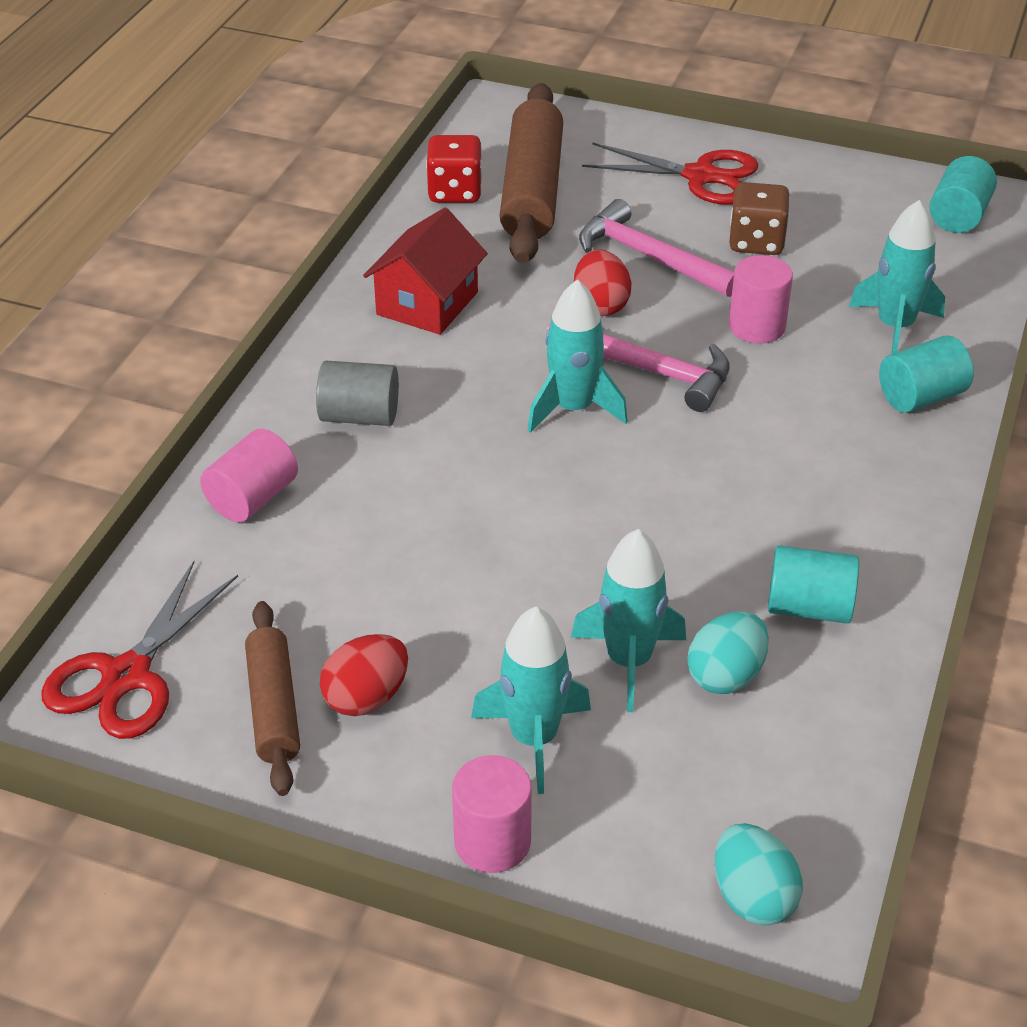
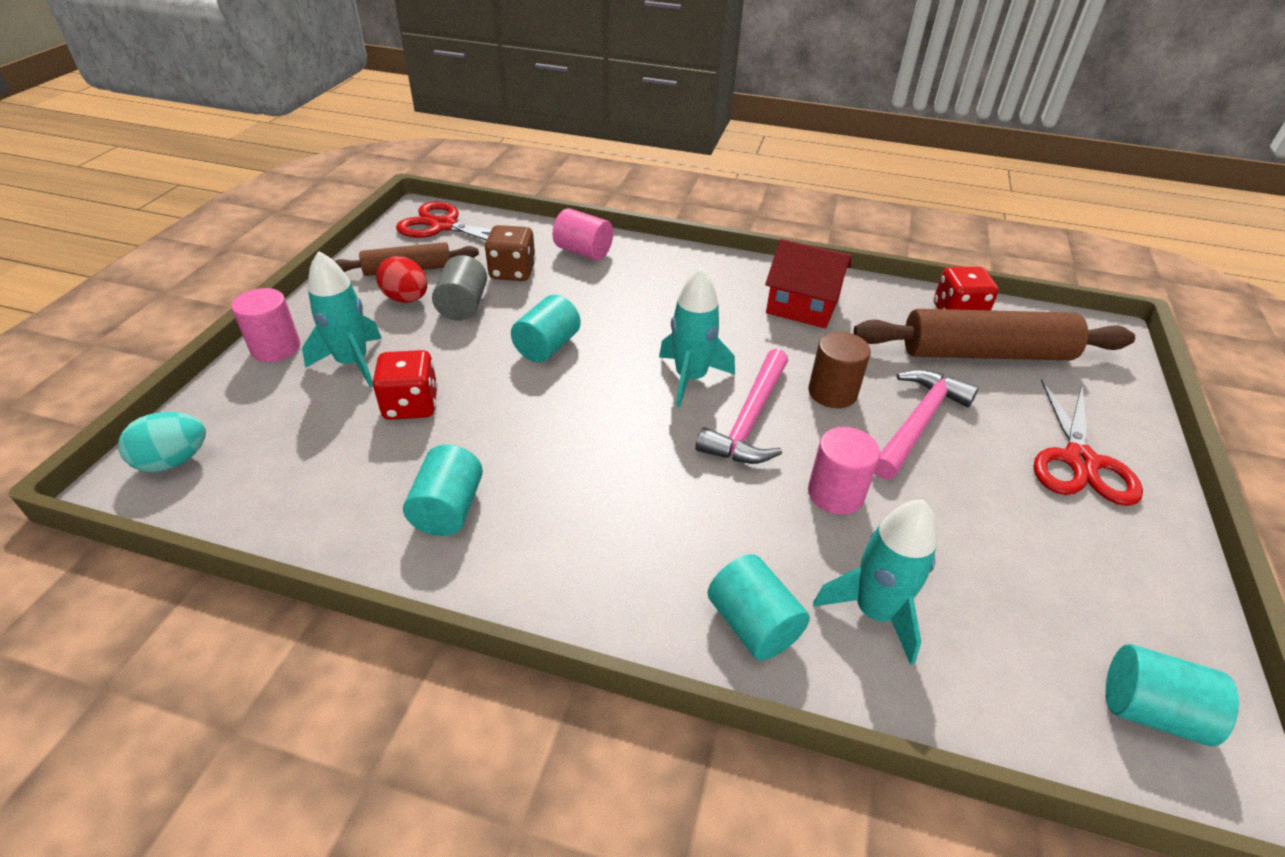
camera: 85 degrees right, 0 degrees up
(359, 416) = (667, 284): grey cylinder -> grey cylinder (463, 306)
(503, 534) = (547, 347): none -> turquoise cylinder
(600, 305) = (832, 393): red egg -> brown cylinder
(629, 661) = (411, 405): turquoise rocket -> red dice
(726, 675) = (384, 455): turquoise egg -> none
(756, 242) = (982, 500): brown dice -> brown dice (512, 272)

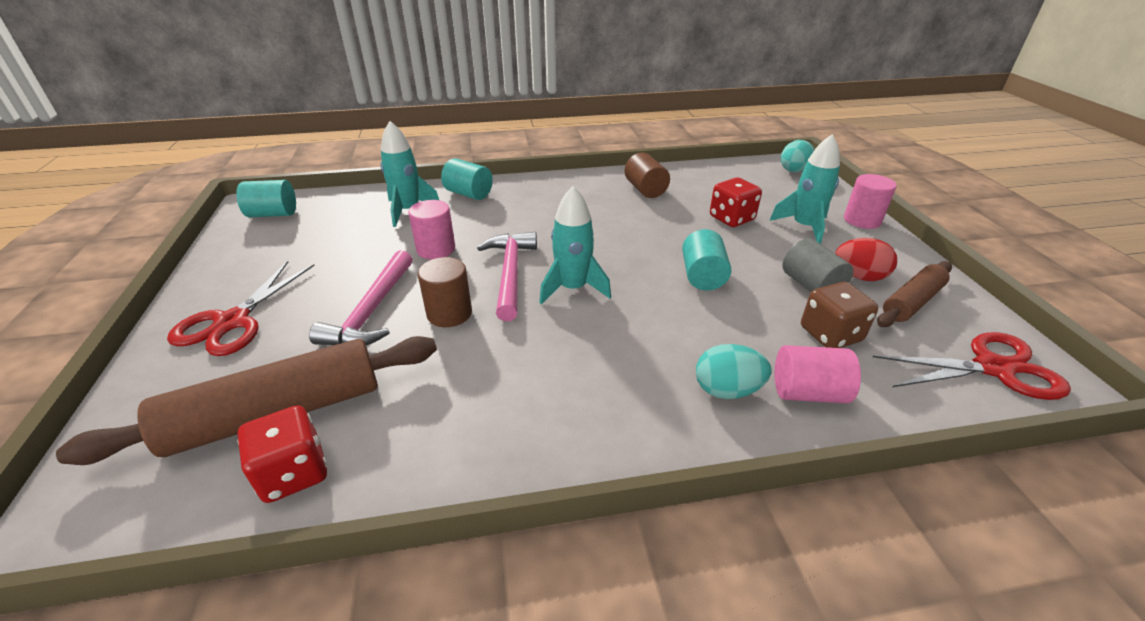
camera: 155 degrees right, 5 degrees down
(448, 509) = (645, 190): turquoise cylinder -> brown cylinder
(635, 268) = (727, 390): none -> turquoise egg
(802, 306) = (504, 406): red house -> none
(1080, 461) = (233, 321): red scissors -> red scissors turned 150 degrees counterclockwise

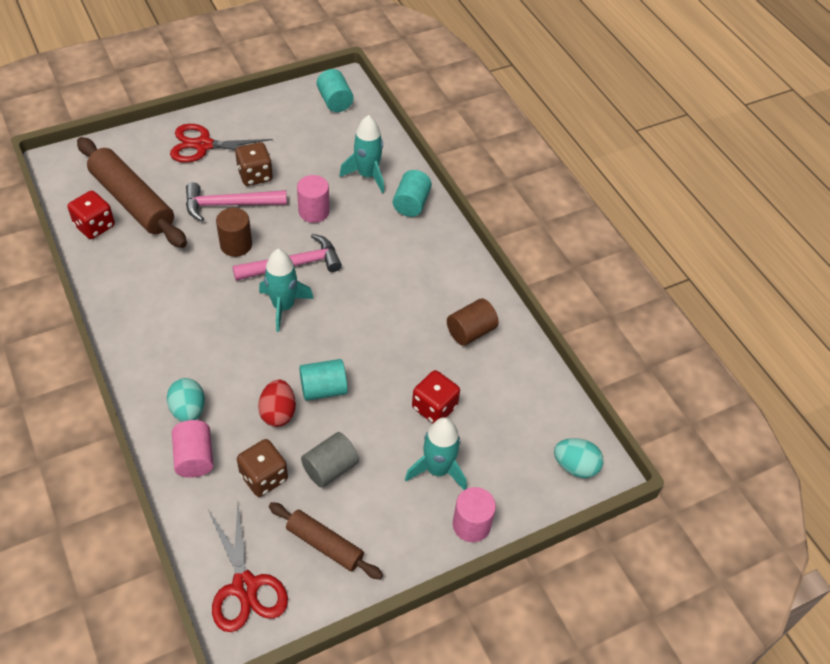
camera: 70 degrees right, 15 degrees up
(337, 283) = (255, 175): none -> brown dice
(859, 276) = (356, 508): red egg -> red egg (278, 413)

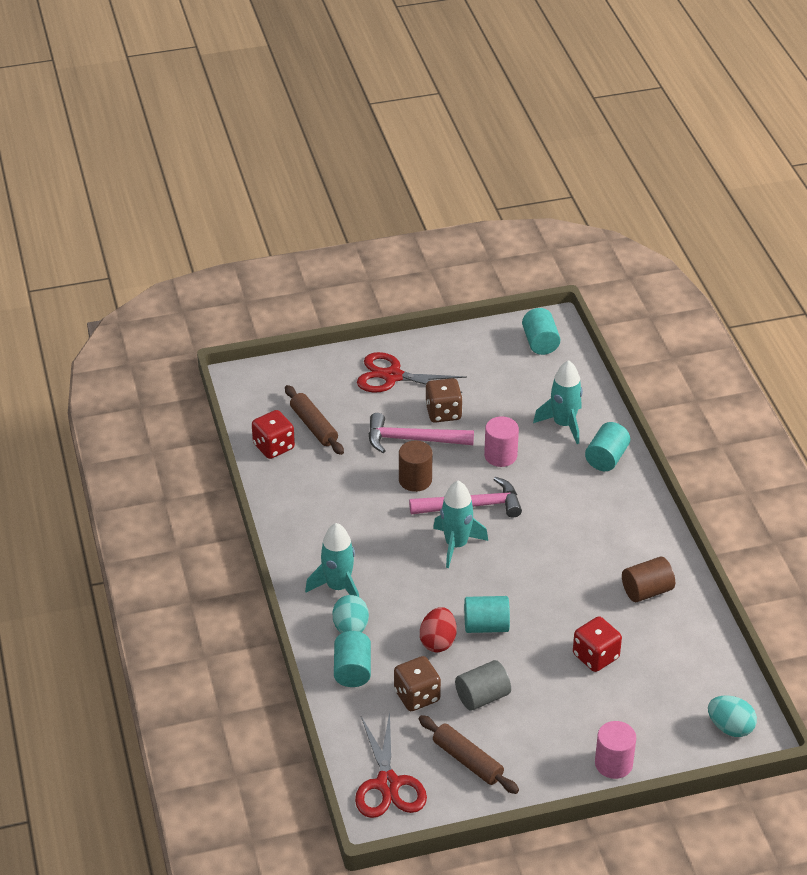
camera: 15 degrees right, 10 degrees down
(133, 201) = (314, 426): brown rolling pin -> brown rolling pin, size x0.58
(194, 458) = (352, 670): pink cylinder -> turquoise cylinder
(438, 469) = (589, 712): turquoise rocket -> turquoise rocket (338, 587)

